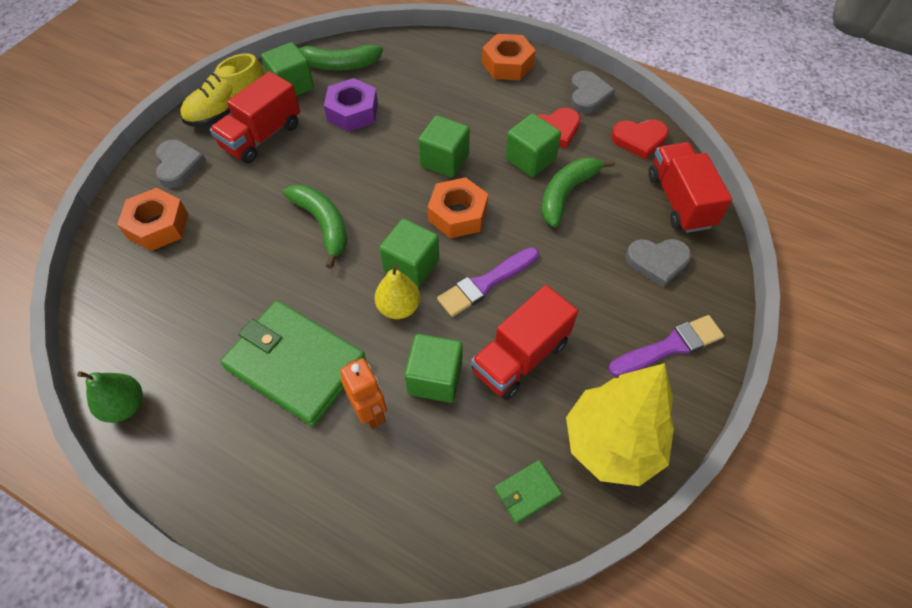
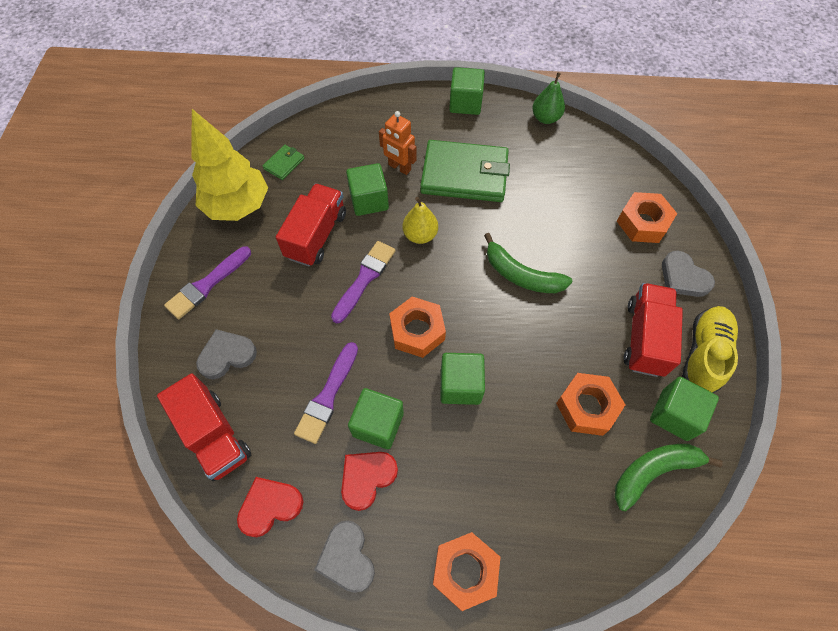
camera: 155 degrees right, 5 degrees up
(352, 112) = (587, 407): purple nut -> orange nut
(411, 266) = (429, 269): green cube -> green cube (465, 103)
(567, 193) = (327, 396): green banana -> purple brush

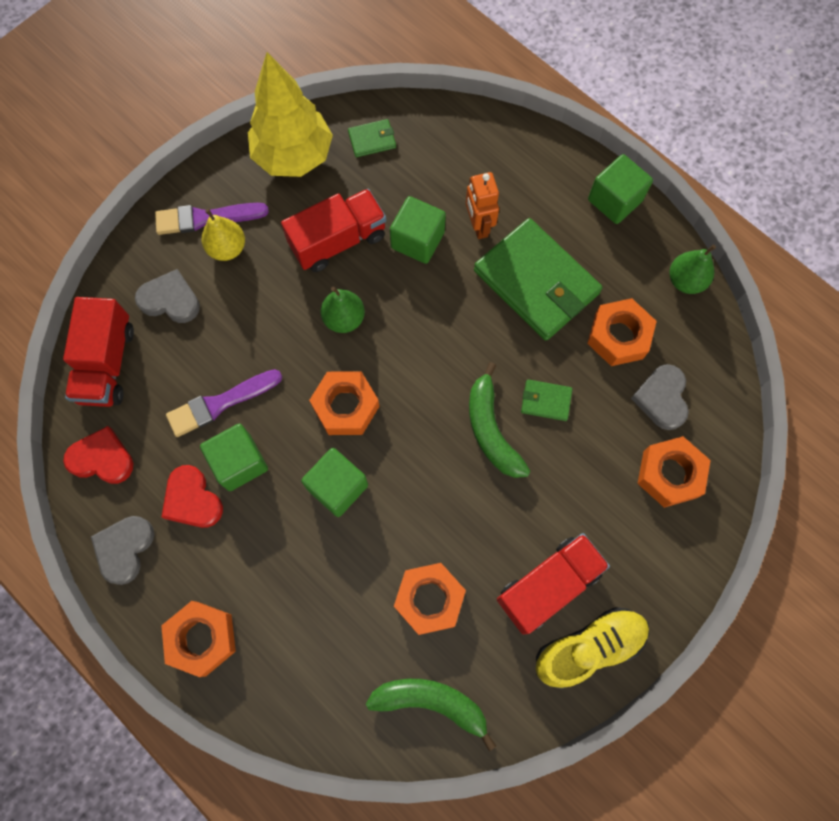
camera: 40 degrees right, 10 degrees up
(365, 278) = (344, 318): purple brush -> green pear
(367, 478) = (192, 500): red heart -> red heart turned 120 degrees counterclockwise
(420, 235) = (433, 314): yellow pear -> yellow pear (227, 248)
(536, 235) = (545, 401): none -> green wallet
(540, 171) = (618, 336): none -> orange nut
(674, 415) = (502, 674): green cube -> none
(683, 277) = (650, 561): grey heart -> grey heart (661, 398)

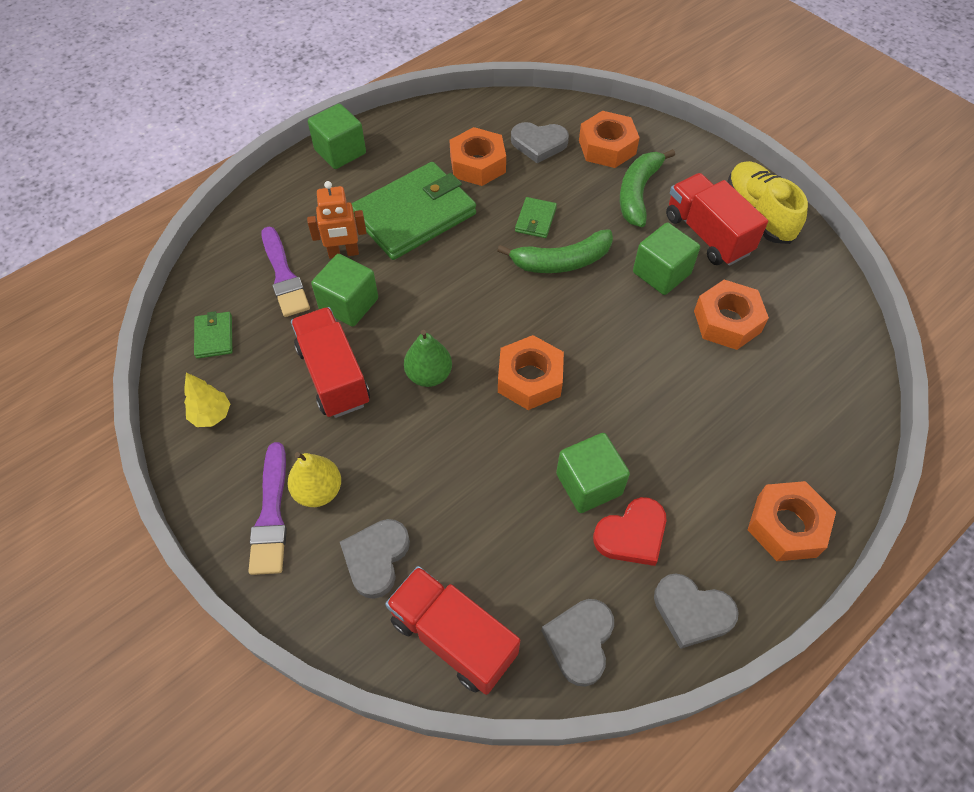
camera: 85 degrees left, 15 degrees down
(102, 458) = (580, 641): red heart -> grey heart
(107, 363) = (453, 637): red truck -> red truck turned 150 degrees counterclockwise
(220, 403) = (517, 503): purple brush -> purple brush (284, 276)
(293, 156) = (211, 415): yellow tree -> yellow tree, size x0.44
(337, 487) = (617, 391): green cube -> green cube (661, 273)
(431, 702) = (821, 327): green banana -> green banana (638, 193)
(685, 281) = (430, 116): green pear -> none

